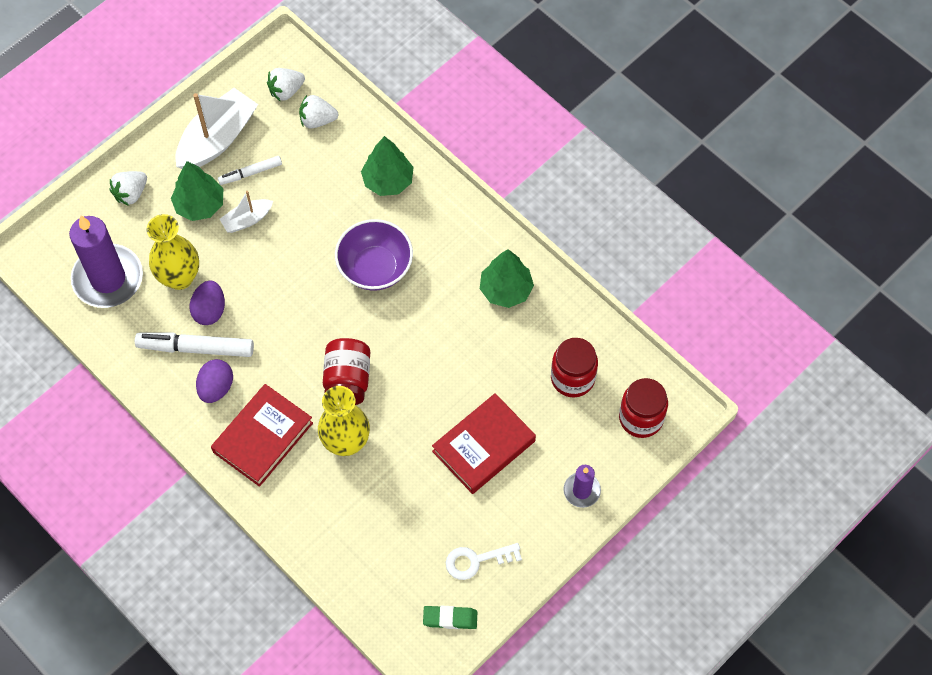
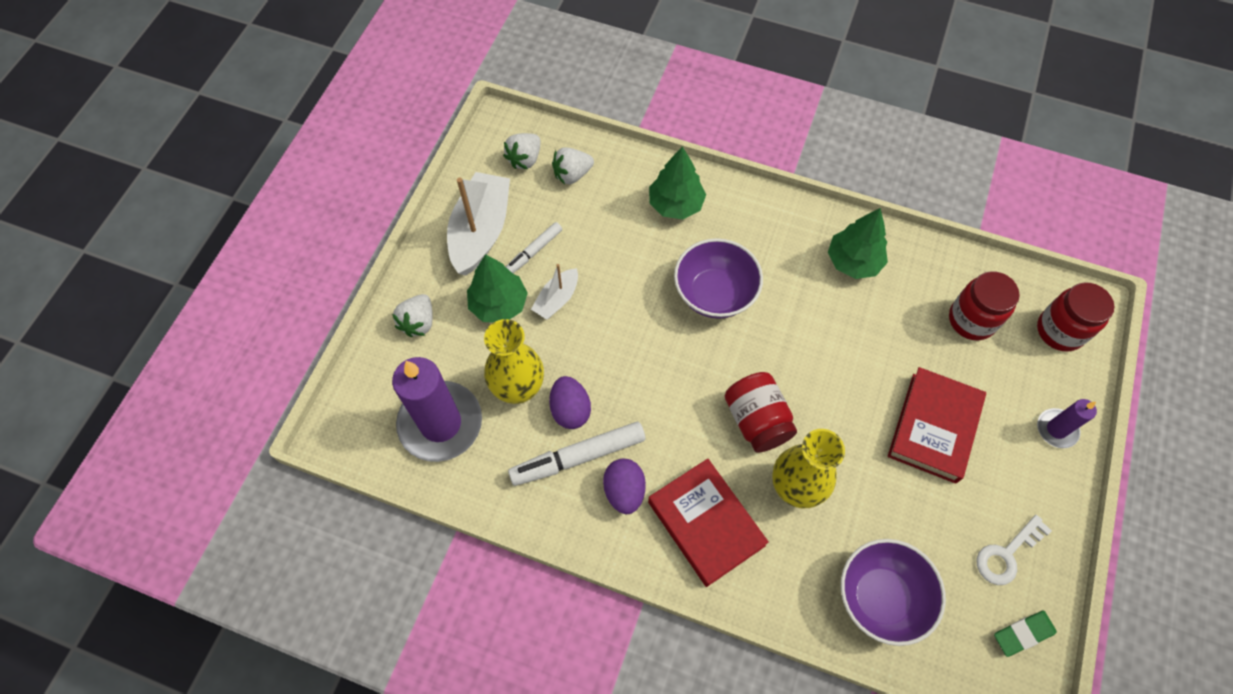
camera: 25 degrees left, 0 degrees up
(263, 437) = (706, 523): red book -> red book turned 45 degrees counterclockwise
(361, 546) = (881, 597): none -> purple bowl

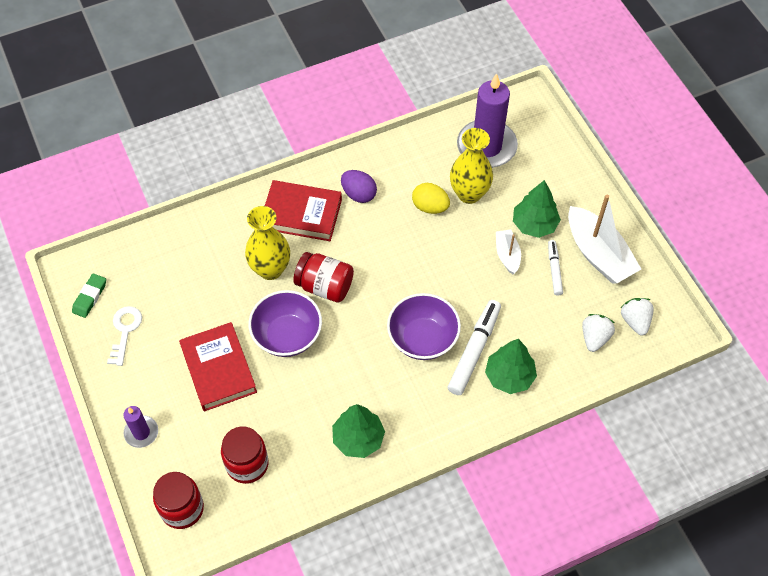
camera: 135 degrees right, 5 degrees down
(418, 322) = (562, 179): white strawberry -> none
(570, 410) = (430, 207): purple egg -> yellow egg
(578, 457) = (400, 189): white marker -> white marker (474, 350)
(881, 597) = (179, 254): purple bowl -> purple bowl (287, 335)

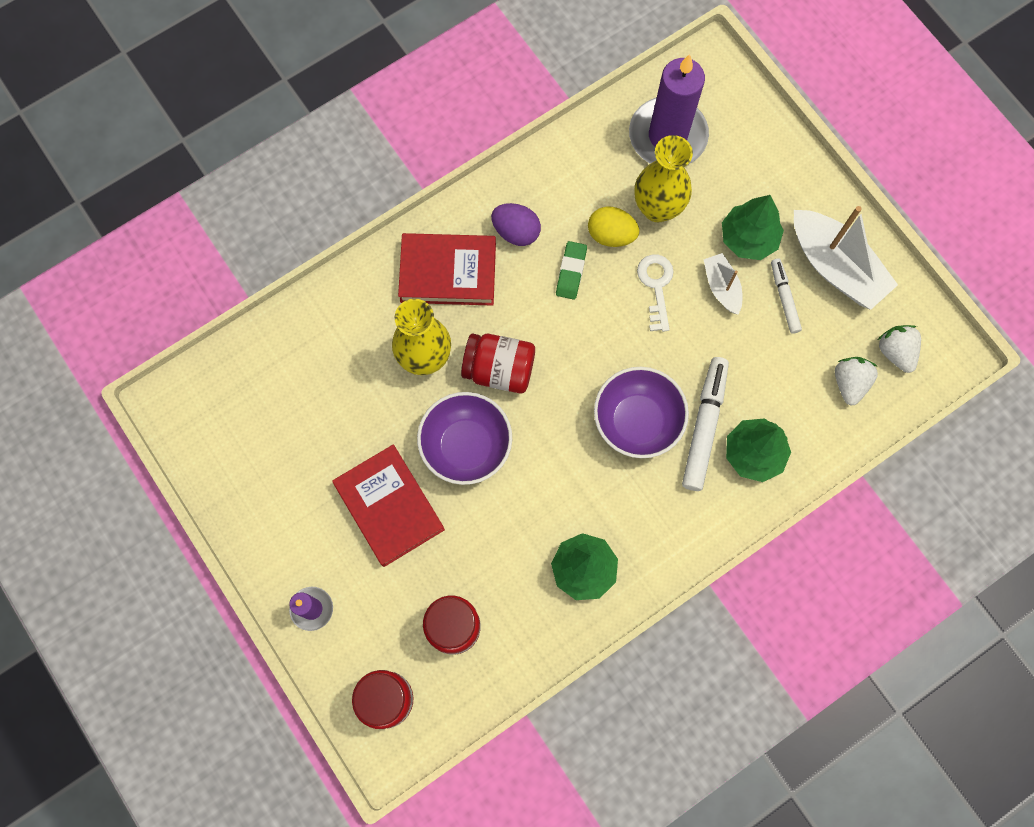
camera: 10 degrees left, 15 degrees up
(90, 297) = (200, 436): green eraser -> green eraser (571, 272)
(125, 331) = (257, 475): white key -> white key (656, 286)

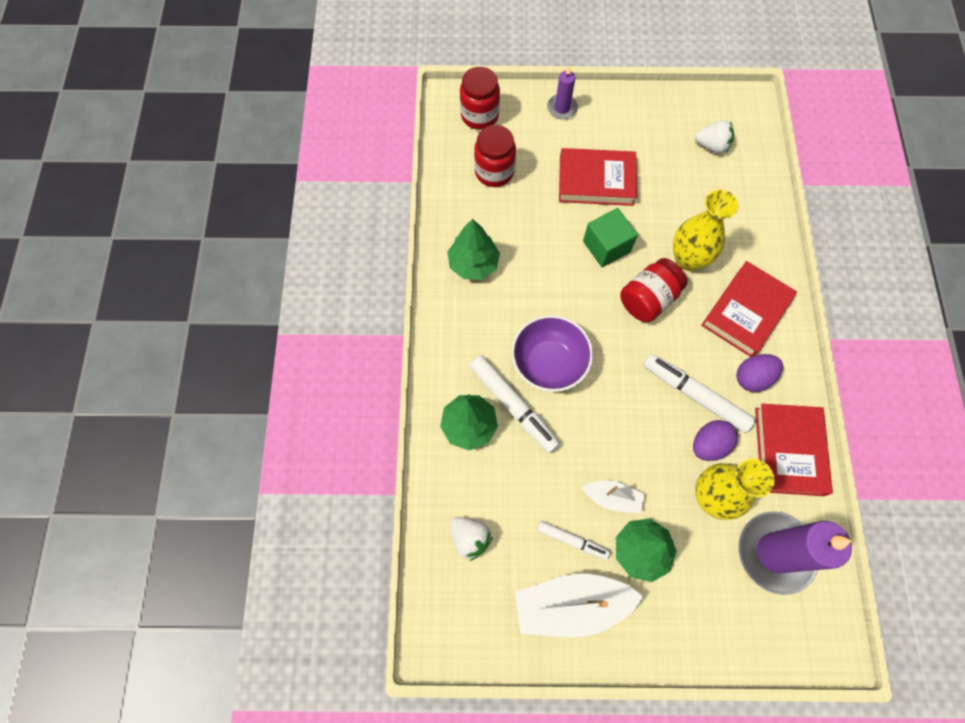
camera: 125 degrees right, 5 degrees down
(466, 446) = (606, 246): purple bowl -> green cube
(567, 168) = (788, 451): none -> red book
(571, 272) = (695, 395): green eraser -> white marker
(611, 235) = (709, 445): yellow egg -> purple egg
(656, 286) = (644, 448): white key -> none
(895, 352) = (468, 596): white strawberry -> white strawberry (712, 146)

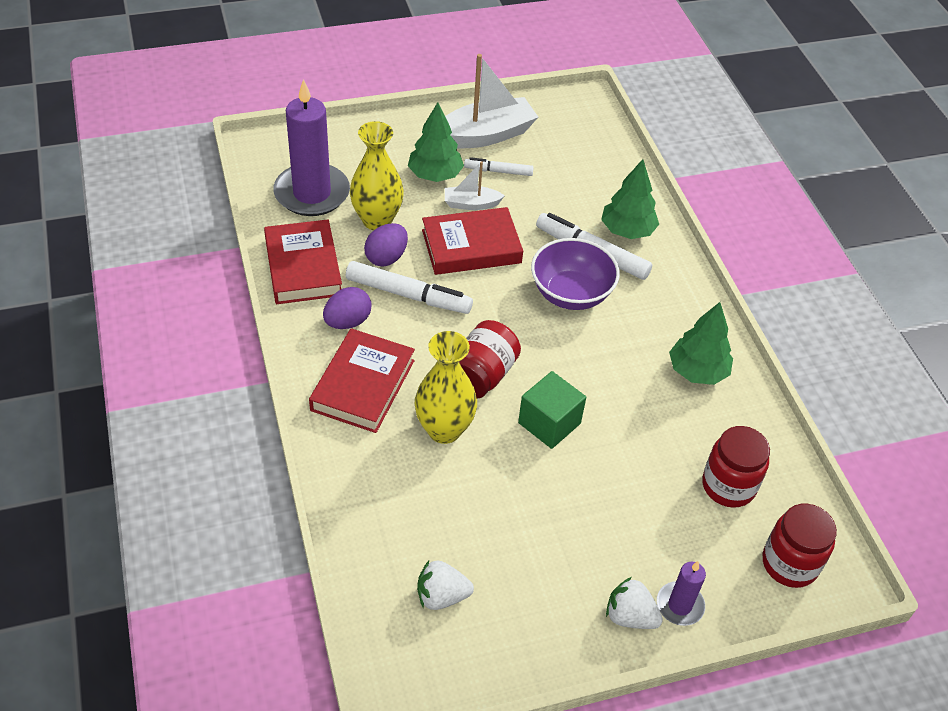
camera: 160 degrees right, 20 degrees down
(470, 538) = (587, 159): white strawberry -> white strawberry (630, 616)
(596, 181) = (590, 504): red book -> red book (471, 246)

